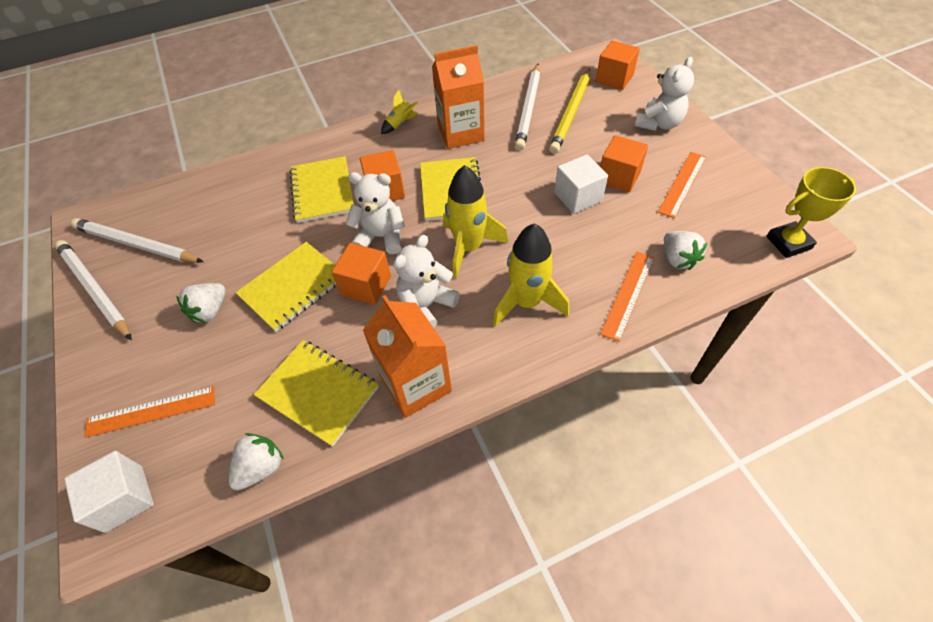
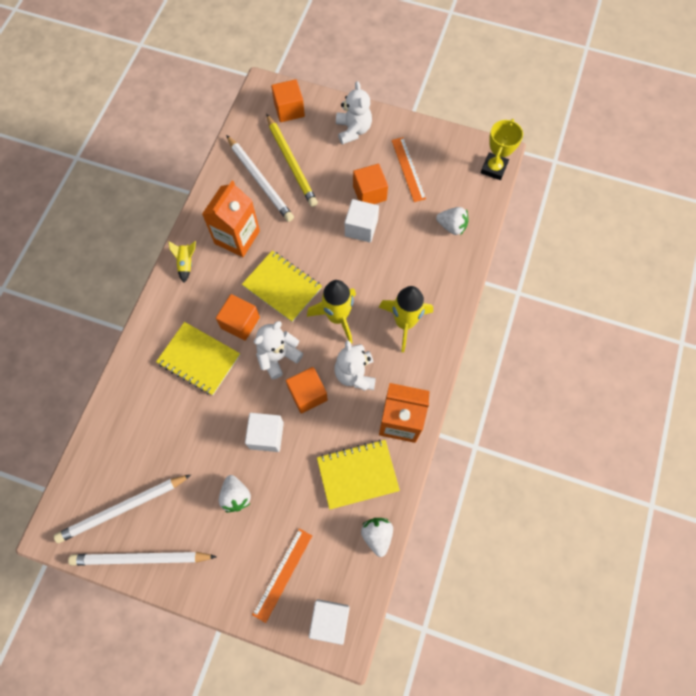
camera: 50 degrees left, 15 degrees up
(293, 287) = (266, 435): yellow notebook -> white cube
(628, 294) = (448, 271): orange ruler -> none

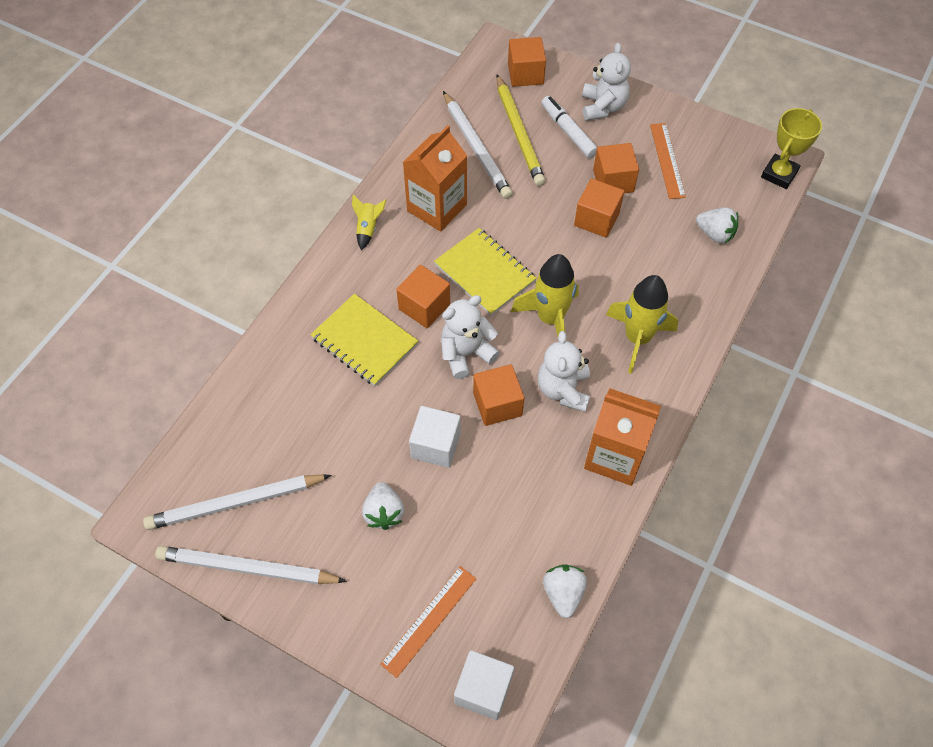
camera: 10 degrees right, 10 degrees down
(329, 155) = (568, 131): none -> white marker
(357, 474) = (548, 512): yellow notebook -> none
(361, 228) = (596, 219): white cube -> orange cube

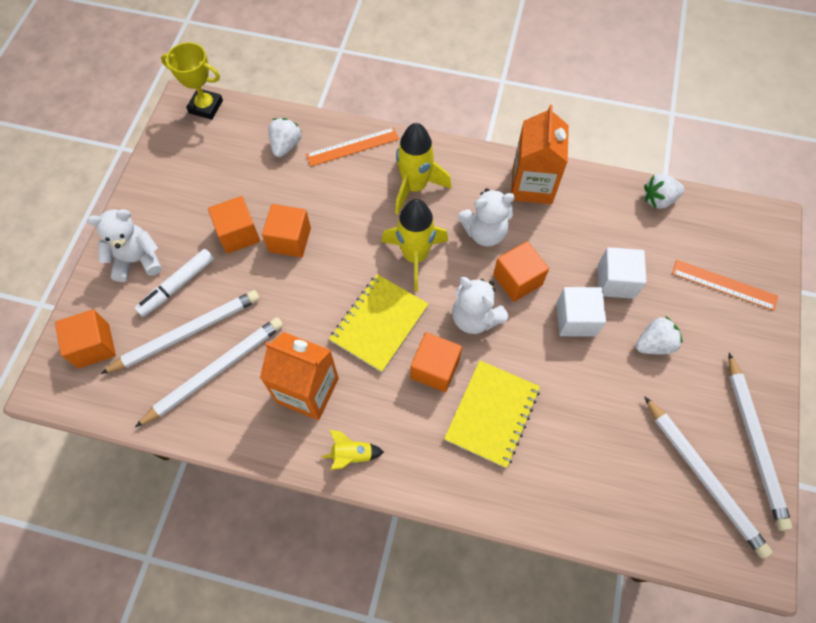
camera: 105 degrees left, 5 degrees up
(483, 690) = (754, 236): white cube -> white cube (616, 281)
(519, 133) = (186, 333): yellow pencil -> white pencil
(667, 160) = (203, 193): orange ruler -> orange ruler (352, 147)

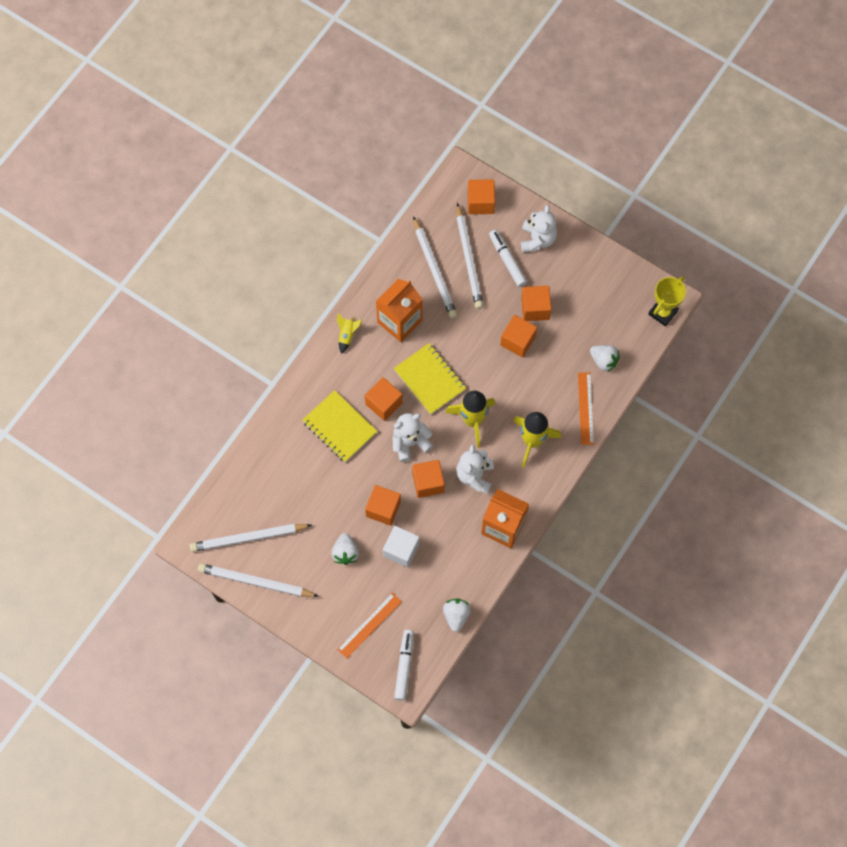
camera: 110 degrees right, 5 degrees up
(576, 319) = (383, 509): white cube -> orange cube
(746, 232) = (404, 666): none -> white marker

